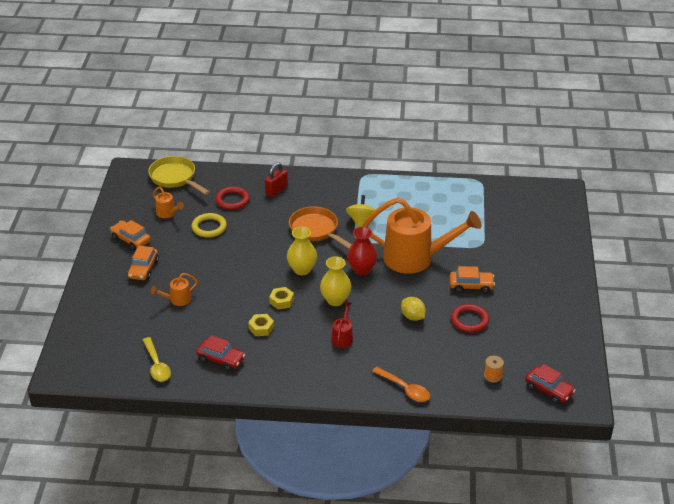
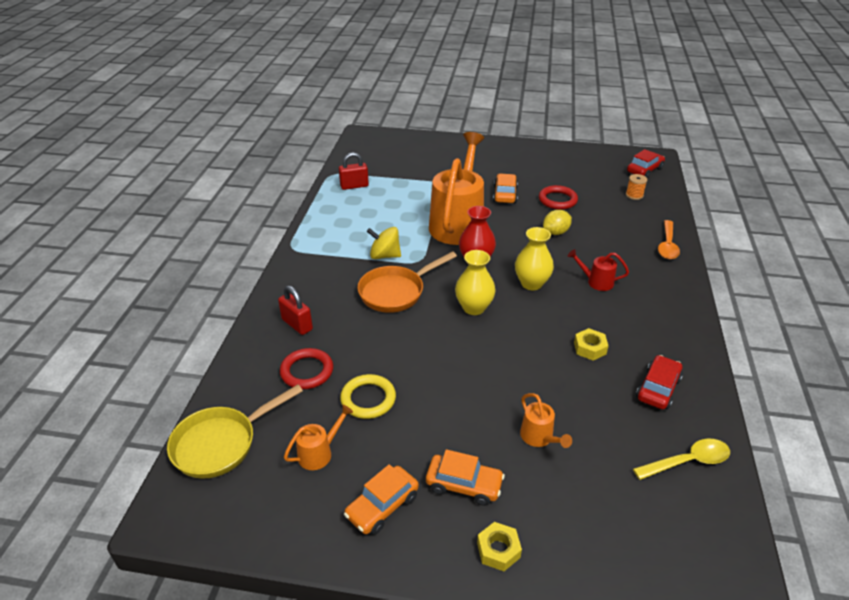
camera: 85 degrees left, 0 degrees up
(281, 301) = (536, 328): yellow nut -> yellow nut (498, 550)
(405, 389) = (667, 245): orange spoon -> orange spoon turned 150 degrees clockwise
(462, 195) = (354, 186): none -> red padlock

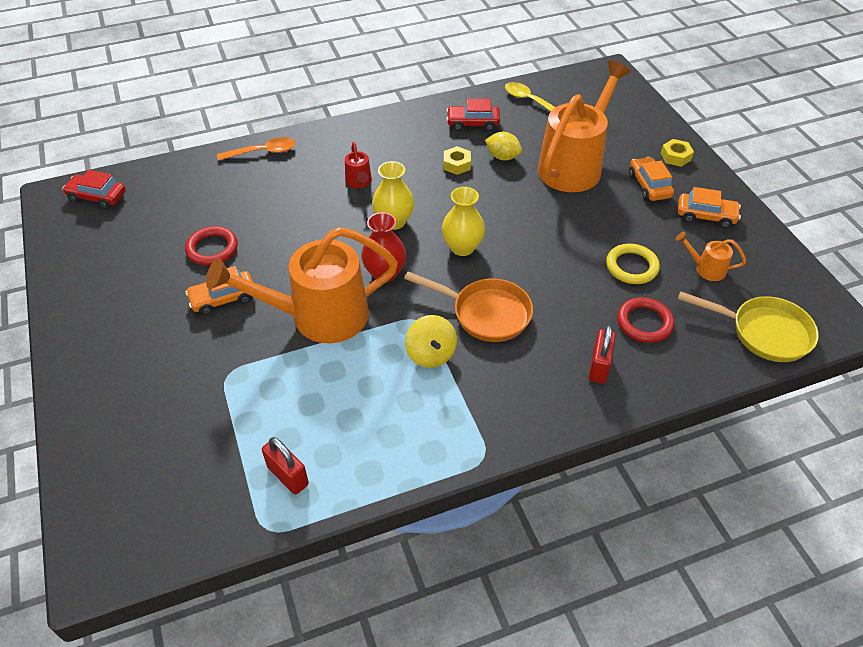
camera: 120 degrees left, 10 degrees up
(539, 438) = (574, 164): orange watering can -> orange watering can, size x2.41
(555, 232) = (287, 231): yellow lemon -> yellow lemon (502, 157)
(634, 195) = (167, 192): orange spool -> none

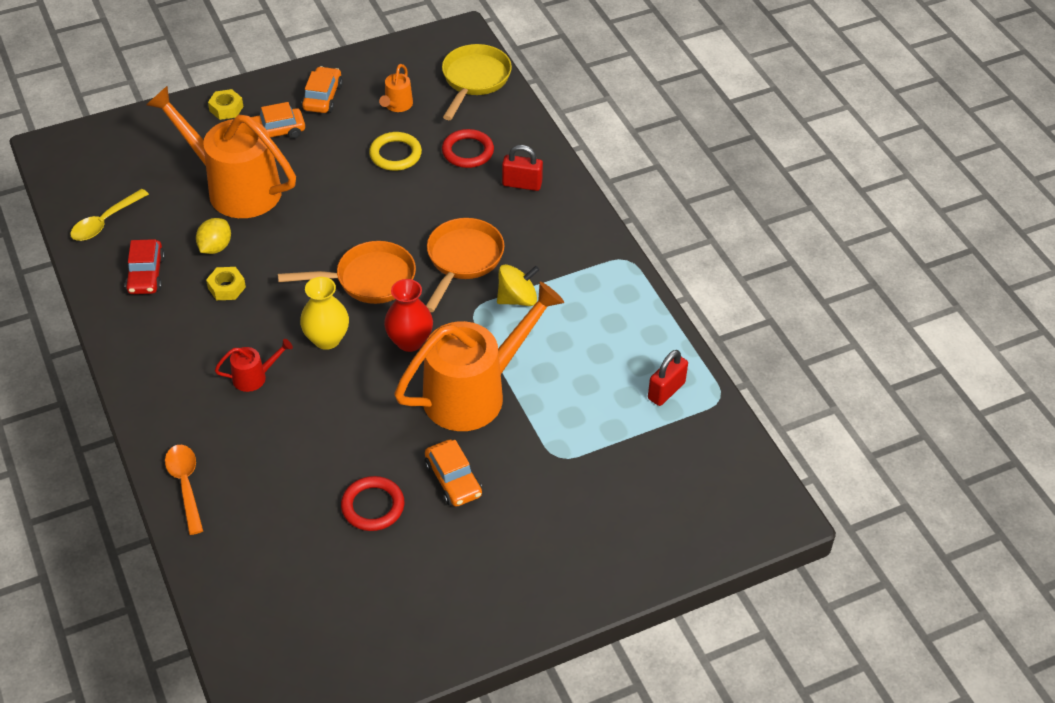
camera: 95 degrees left, 0 degrees up
(97, 197) = (271, 661): red car -> none
(317, 317) = (475, 392): orange watering can -> orange watering can turned 105 degrees counterclockwise
(462, 247) = (369, 279): yellow vase -> orange pan

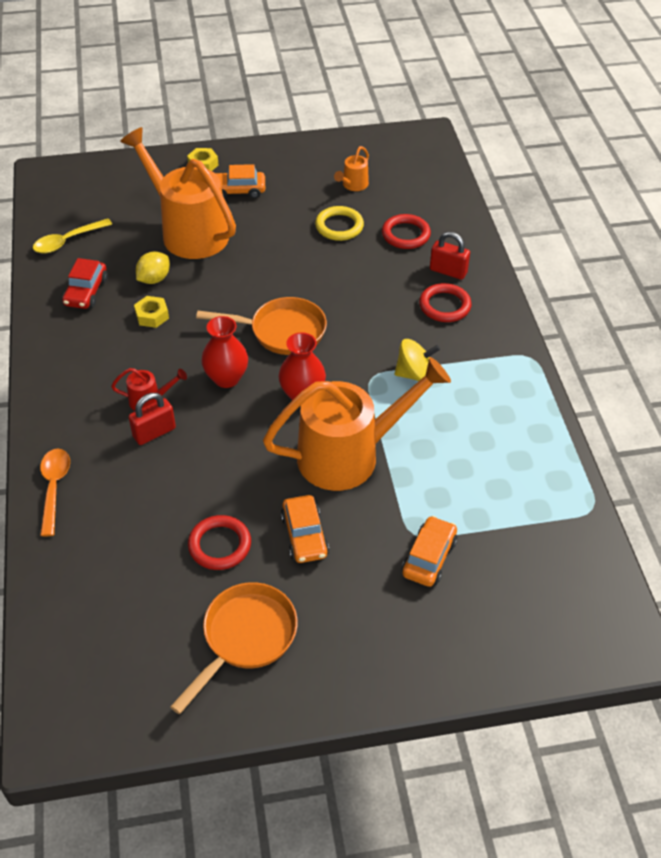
camera: 15 degrees right, 0 degrees up
(323, 97) = (289, 168): orange car -> orange car (429, 557)
(327, 339) = (226, 378): yellow vase -> red vase
(462, 260) = (373, 329): orange pan -> orange pan (245, 638)
(474, 80) = (429, 175): yellow pan -> none
(528, 222) = (444, 306): none -> red ring
(666, 391) = (539, 490): red padlock -> red padlock (154, 432)

